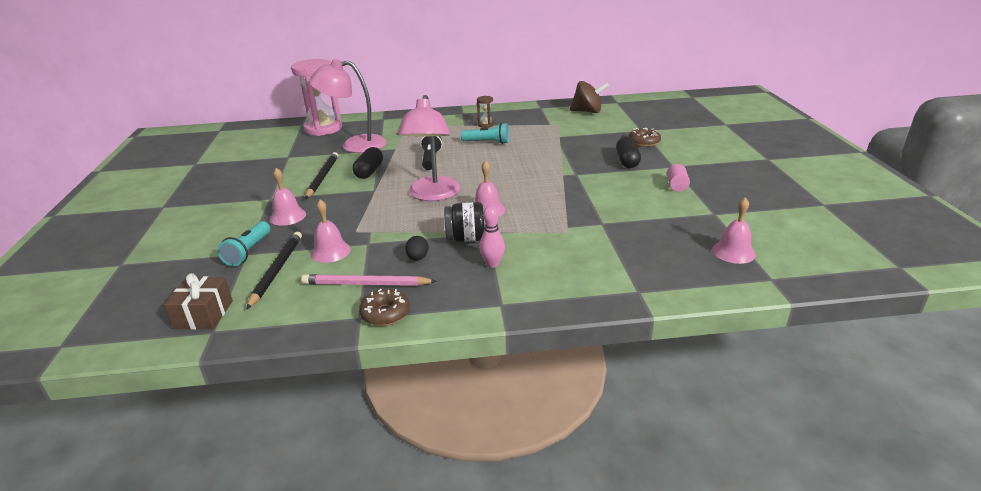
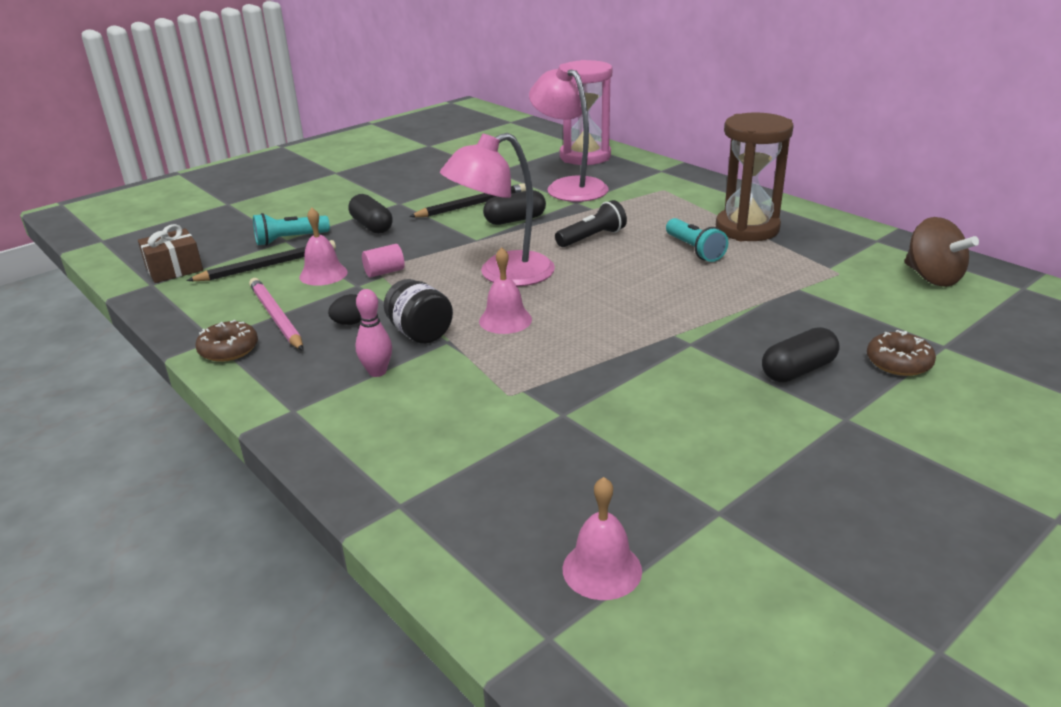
camera: 55 degrees right, 0 degrees up
(288, 216) = (372, 226): pink bell -> black capsule
(486, 125) = (747, 229): brown hourglass -> brown hourglass, size x2.38
(676, 186) = (773, 444): pink cylinder -> pink cylinder (384, 272)

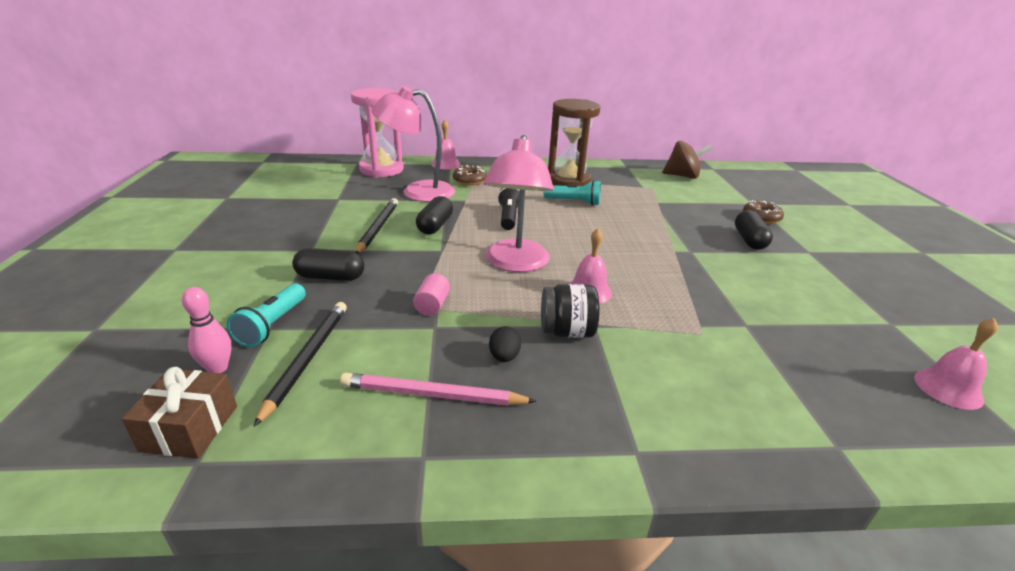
camera: 55 degrees left, 0 degrees up
(229, 349) = (462, 453): brown donut -> brown donut (469, 180)
(323, 274) = (384, 335): pink bell -> pink bell (445, 164)
(377, 372) = (610, 377): pink bowling pin -> pink bowling pin (218, 368)

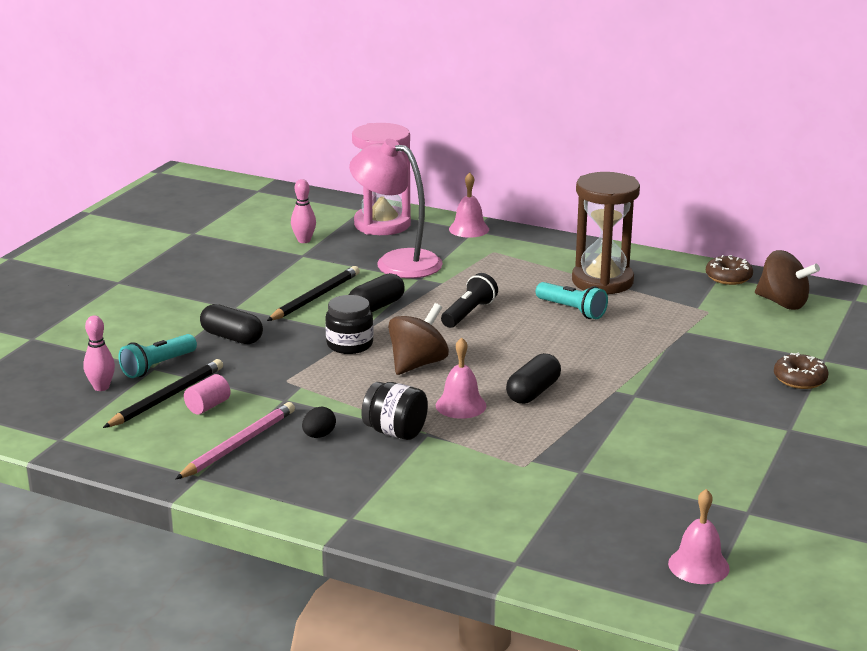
camera: 30 degrees right, 5 degrees down
(190, 428) = (65, 419): brown gift -> none
(330, 188) = (304, 240): none -> pink bowling pin
(432, 305) = (299, 382): pink cylinder -> pink cylinder (208, 406)
(433, 395) = (238, 445): pink pencil -> pink pencil turned 90 degrees clockwise
(444, 260) = (349, 344): none -> black jar
(469, 180) = (474, 258): brown donut -> brown donut (728, 277)
(516, 264) = (417, 364): pink lamp -> brown spinning top
(749, 240) = (732, 400): black capsule -> black capsule (533, 392)

